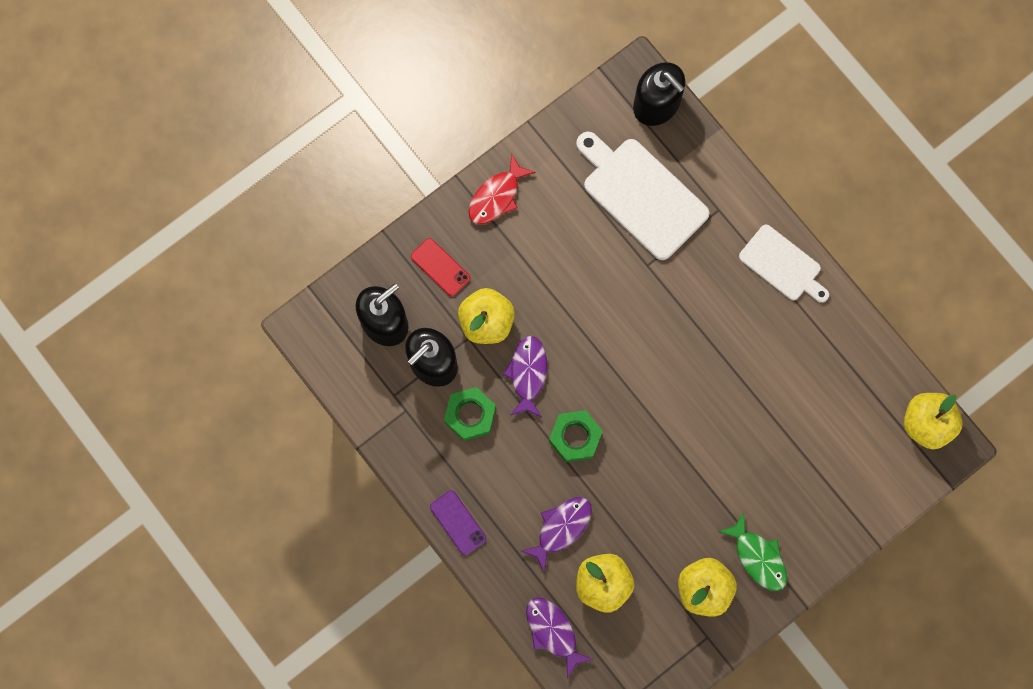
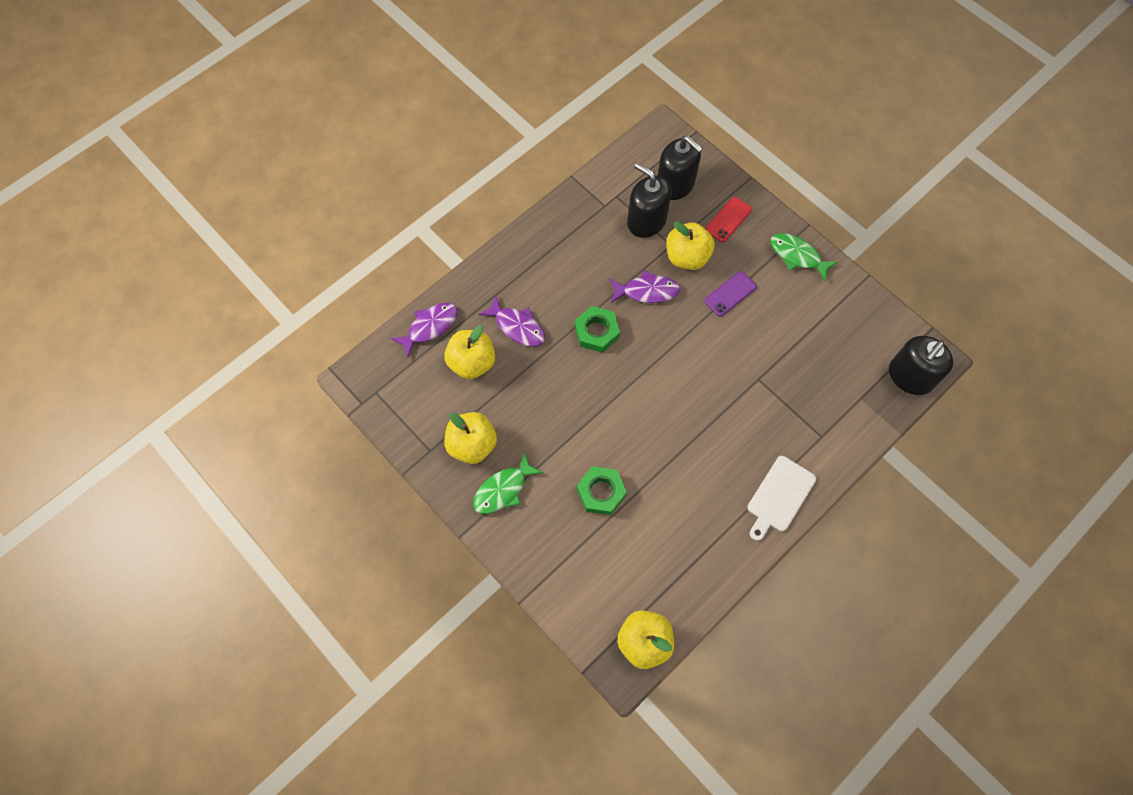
camera: 85 degrees right, 10 degrees down
(458, 522) = (516, 250): purple phone -> purple phone (730, 294)
(470, 415) = (606, 251): green nut -> green nut (601, 492)
(496, 196) = (797, 256): red fish -> green fish
(641, 195) = (822, 369): white cutting board -> none

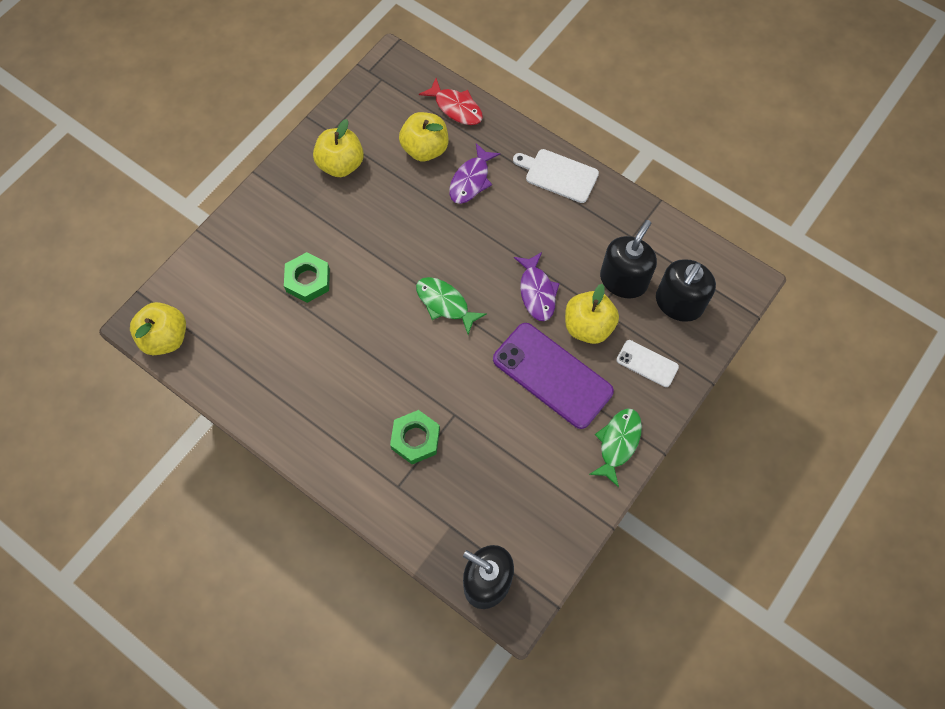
camera: 80 degrees right, 0 degrees up
(430, 327) = (456, 107): purple fish -> red fish
(503, 489) = (300, 197): green fish -> green fish (445, 303)
(597, 332) = (479, 251): green nut -> green nut (415, 439)
(728, 219) = (647, 363): red phone -> white phone
(730, 294) = (552, 375): purple phone -> purple phone, size x2.00
(779, 496) = (324, 448): white cutting board -> white cutting board (558, 175)

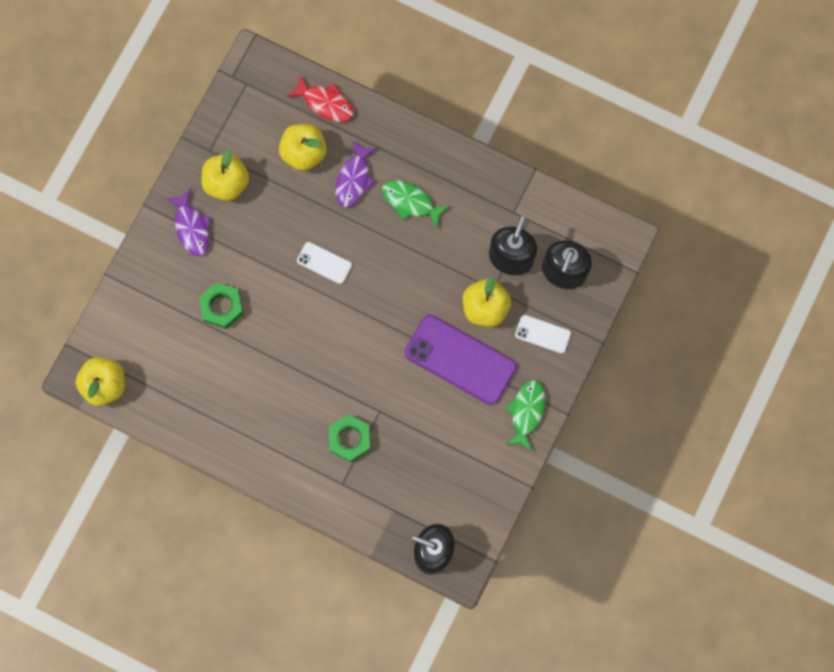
camera: 10 degrees left, 10 degrees up
(424, 254) = (324, 263): none -> white phone
(445, 303) = (352, 308): green fish -> green fish (410, 202)
(537, 292) = (434, 282): purple fish -> purple fish (191, 227)
(558, 175) = (436, 159): white cutting board -> none

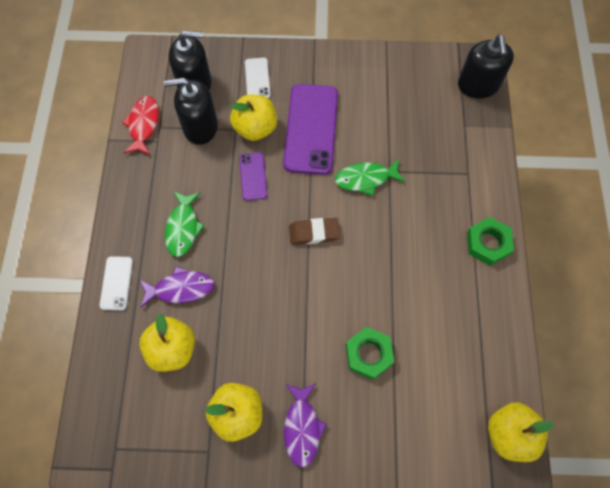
camera: 115 degrees left, 10 degrees down
(191, 227) = (302, 427): purple fish -> purple fish turned 135 degrees clockwise
(324, 263) = (278, 278): white phone -> white phone (116, 283)
(325, 103) = (109, 353): red fish -> red fish (143, 125)
(349, 439) = (427, 184): green nut -> green nut (488, 243)
(351, 312) = (314, 233): none -> brown eraser
(434, 283) = (253, 176): none -> purple phone
(526, 412) = (328, 65): green fish -> green fish (365, 179)

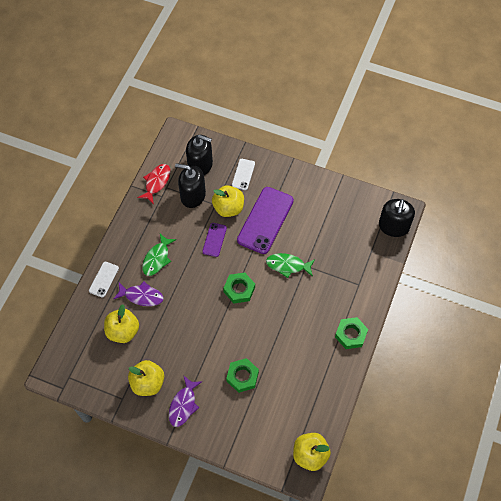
camera: 20 degrees right, 5 degrees down
(314, 233) = (239, 289): brown eraser -> green nut

